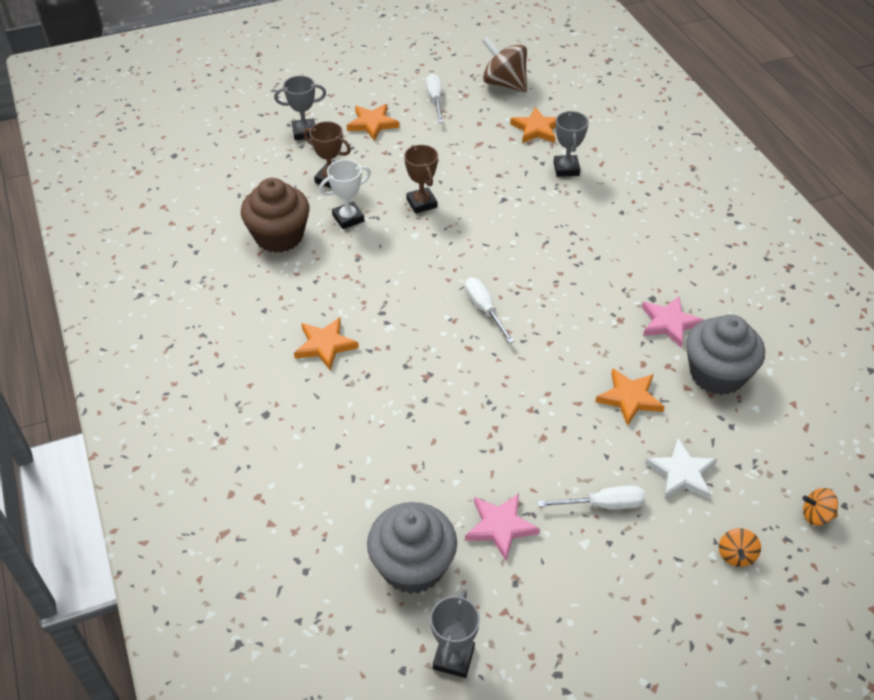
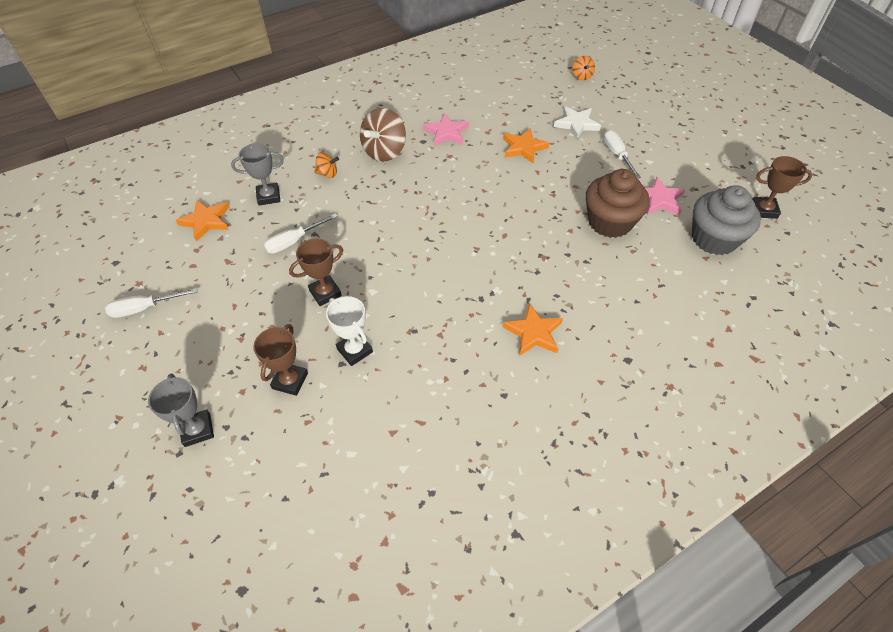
camera: 100 degrees left, 5 degrees up
(279, 236) = (392, 409): brown cupcake -> brown cupcake (610, 222)
(372, 124) = (186, 360): orange star -> none
(453, 658) = (763, 210): grey trophy -> brown trophy
(484, 309) = (459, 231): white screwdriver -> white screwdriver (294, 241)
(504, 83) = (122, 253): brown spinning top -> brown spinning top (384, 152)
(717, 374) = (487, 111): grey cupcake -> none
(735, 555) = (624, 103): orange spinning top -> orange spinning top (327, 174)

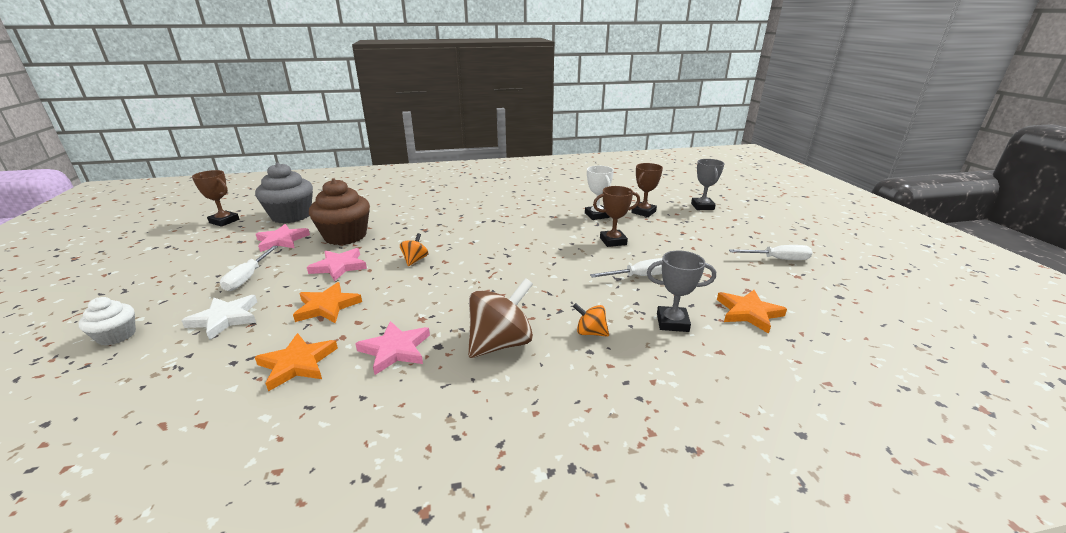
camera: 160 degrees left, 25 degrees down
(533, 332) = (473, 204): orange star -> orange star (297, 364)
(563, 183) = (339, 267): none -> pink star
(582, 76) = (71, 394): orange spinning top -> orange spinning top (415, 260)
(619, 100) = (117, 336): none -> white cupcake

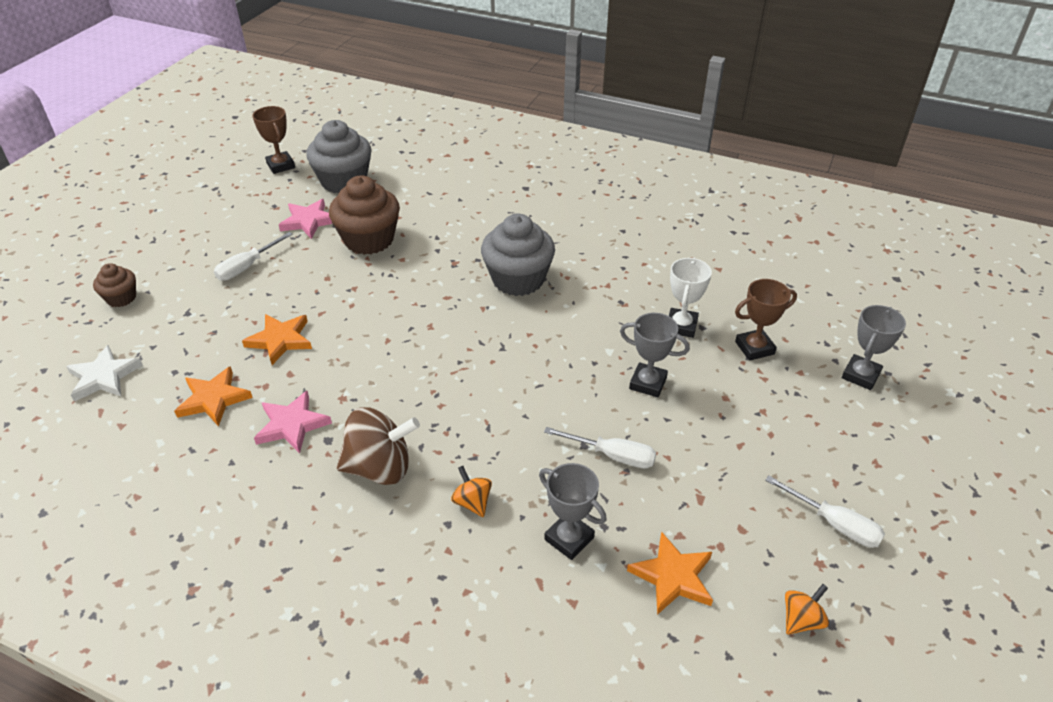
camera: 35 degrees right, 15 degrees up
(117, 336) = (121, 298): white cupcake -> brown cupcake
(225, 318) = (199, 315): white star -> white star (104, 377)
(339, 267) = (329, 287): pink star -> none
(415, 260) = (403, 310): orange spinning top -> orange spinning top (801, 620)
(477, 224) = (518, 279): none -> grey cupcake
(613, 241) = (648, 383): brown trophy -> grey trophy

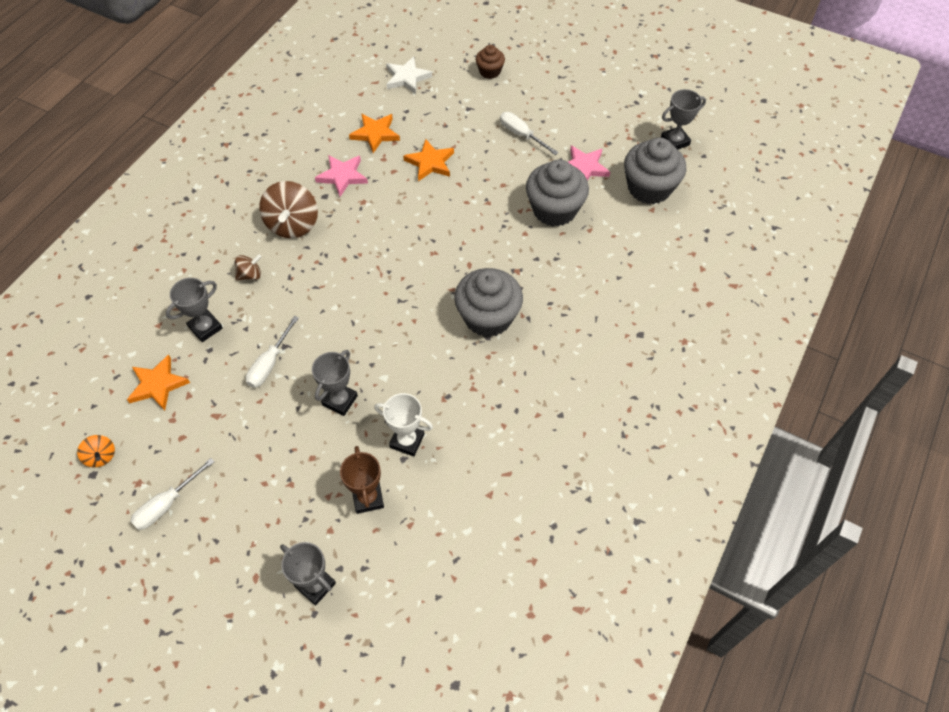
camera: 95 degrees right, 15 degrees up
(281, 165) = (675, 141): brown trophy -> grey trophy
(369, 240) = (554, 209): brown cupcake -> grey cupcake
(472, 502) = (250, 275): orange spinning top -> brown spinning top

